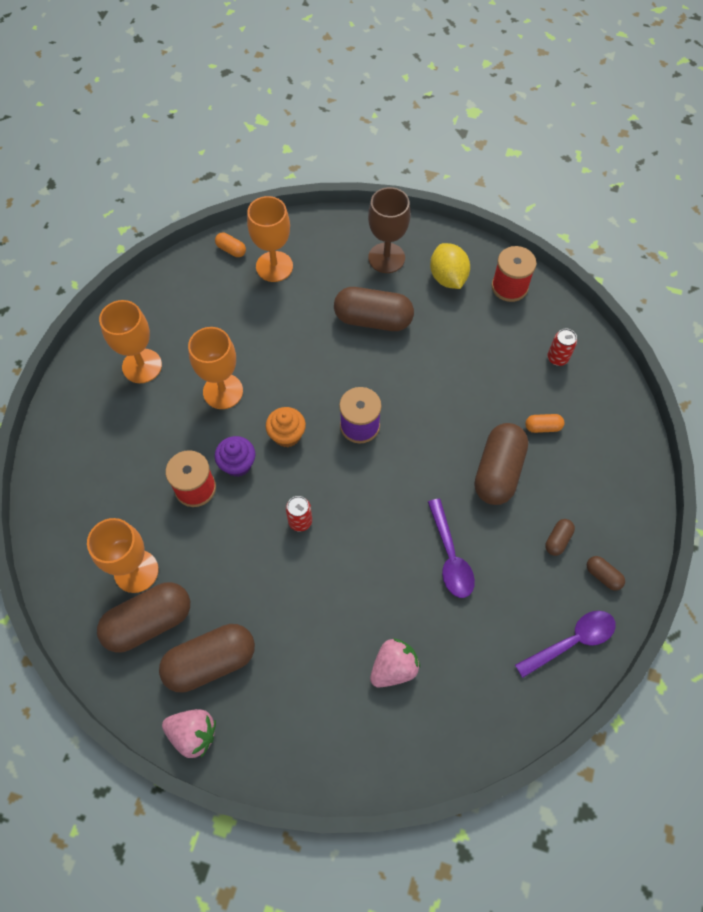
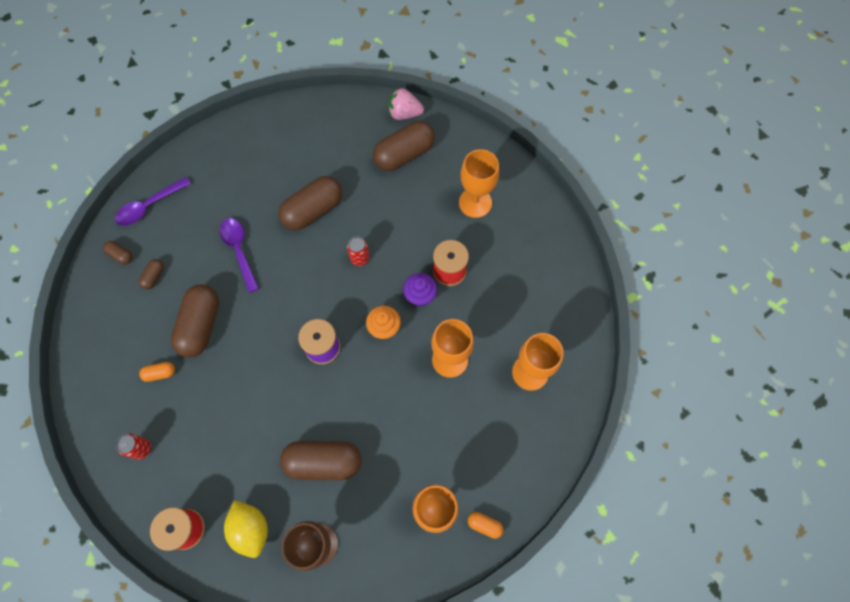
camera: 170 degrees right, 5 degrees up
(149, 622) = (454, 171): brown capsule -> brown capsule (313, 210)
(393, 667) = (276, 170): pink strawberry -> none

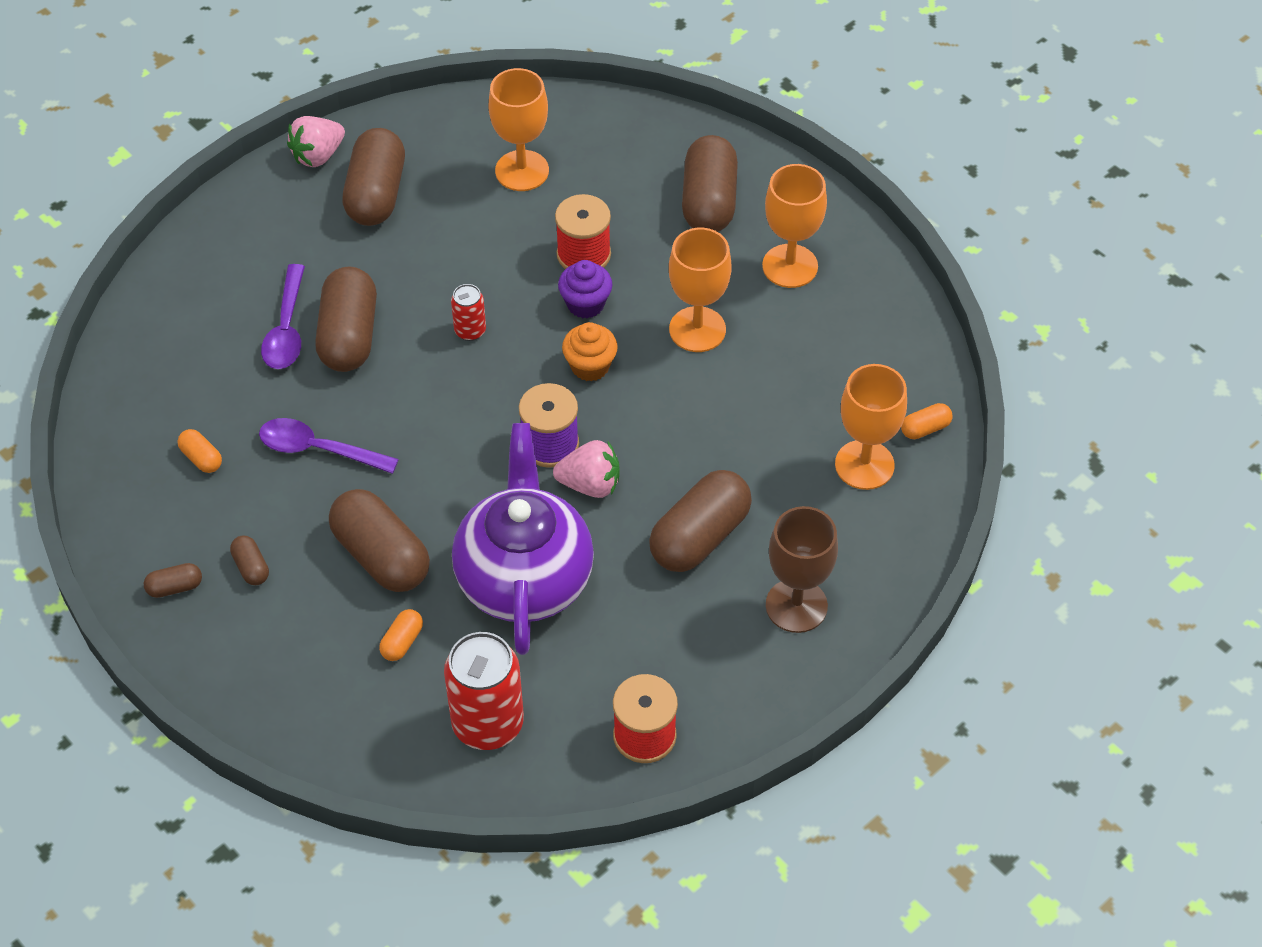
camera: 50 degrees left, 15 degrees down
(141, 449) = (488, 724): red can -> red can, size x2.00
(149, 206) = (135, 510): purple spoon -> purple spoon (287, 329)
(197, 208) = (201, 458): none -> orange capsule
(236, 399) = (524, 578): none -> purple teapot
(251, 529) = (711, 664): yellow lemon -> none
(314, 385) = (590, 484): none -> pink strawberry
(535, 301) = (708, 201): none -> brown capsule

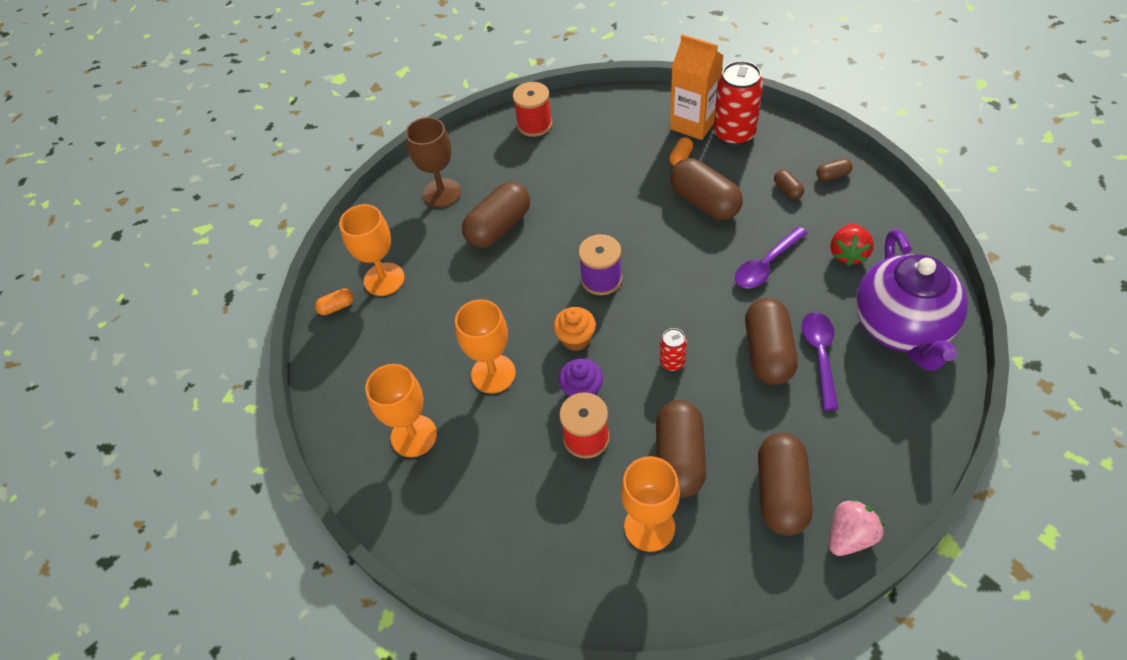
camera: 175 degrees left, 0 degrees up
(201, 458) = (848, 254): orange capsule -> red strawberry
(318, 449) = (766, 265): purple spoon -> purple spoon turned 120 degrees clockwise
(367, 711) = (693, 123): none -> orange carton
(488, 724) = (623, 123): red can -> red can (734, 134)
(524, 578) = (610, 196): purple teapot -> purple teapot (901, 327)
(590, 484) = (571, 254): pink strawberry -> none
(708, 201) = (477, 500): brown capsule -> brown capsule (679, 458)

